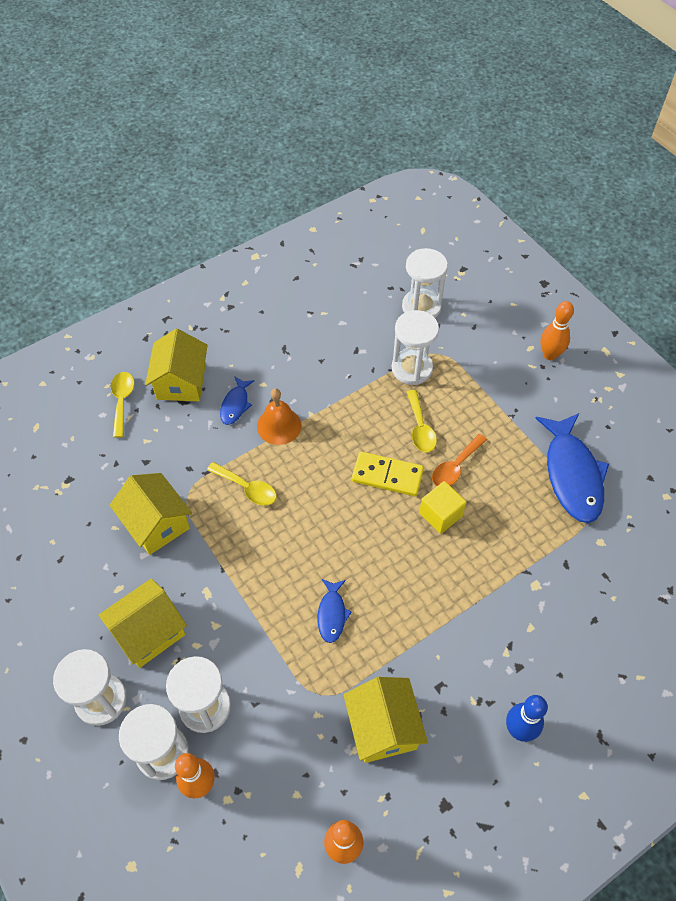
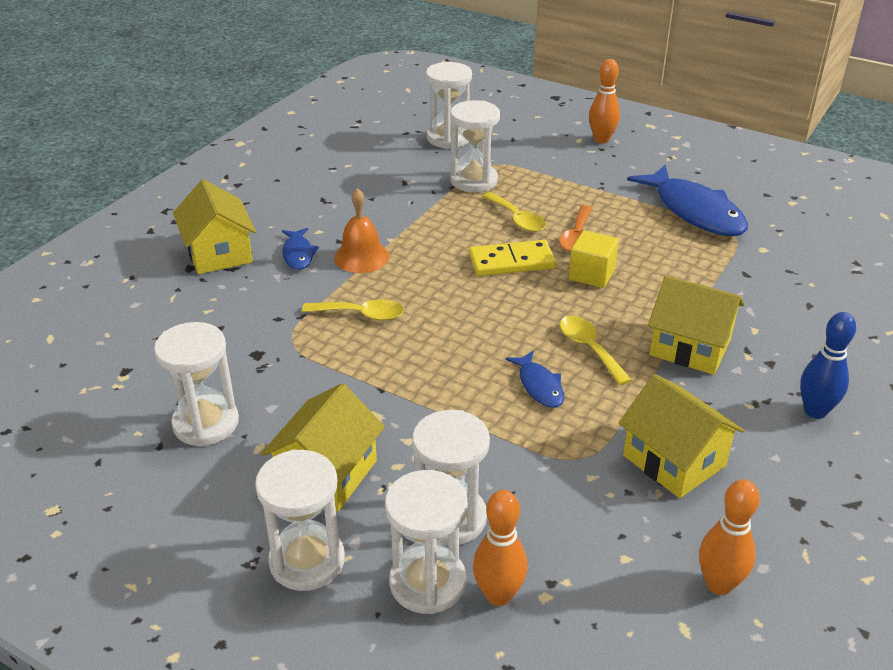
camera: 25 degrees left, 20 degrees down
(96, 552) = (206, 423): none -> white hourglass
(122, 401) = (154, 286): yellow spoon -> yellow spoon (589, 348)
(156, 523) = (269, 375): yellow house -> yellow house (690, 347)

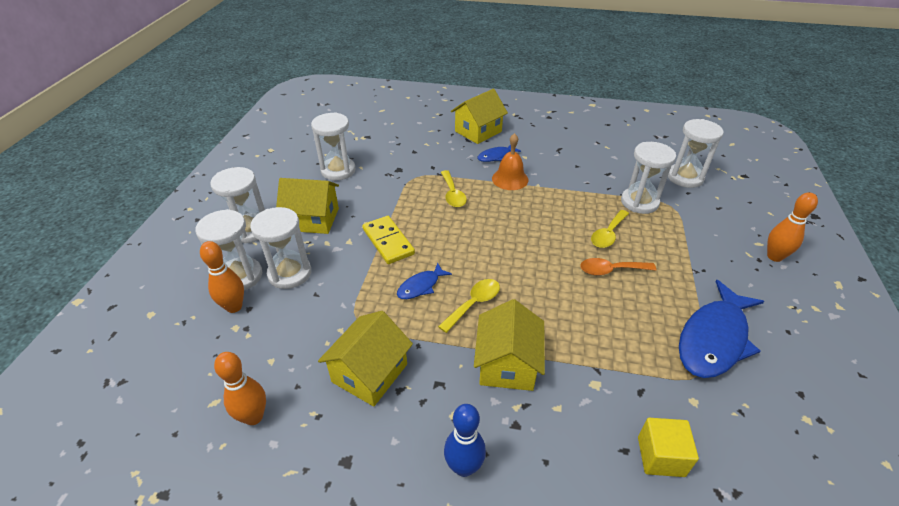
camera: 70 degrees right, 5 degrees up
(511, 262) = (551, 243): yellow domino -> yellow domino (388, 242)
(591, 274) = (566, 288): yellow cube -> yellow cube (660, 456)

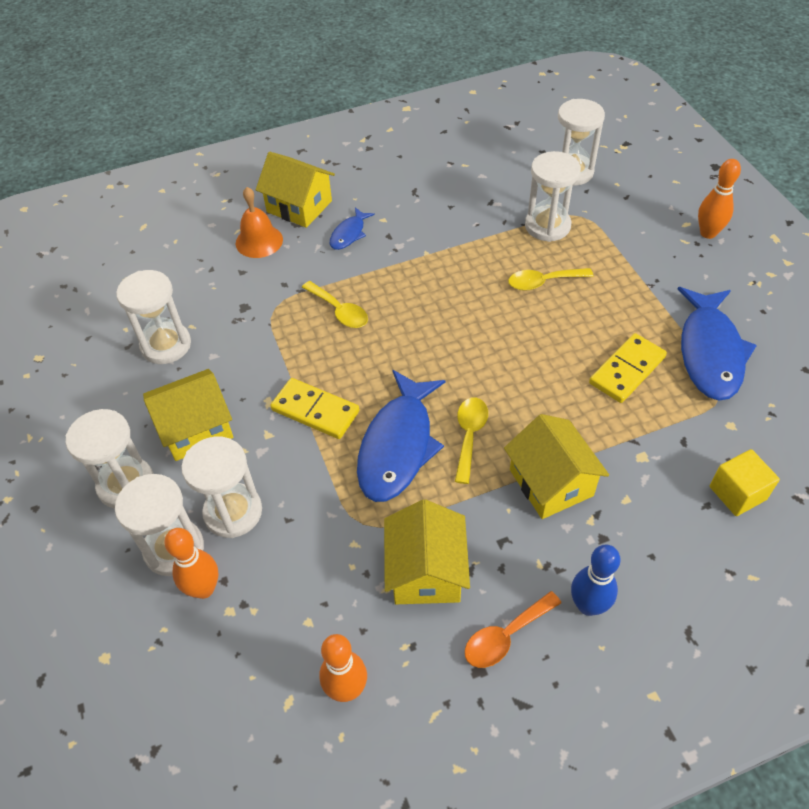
camera: 30 degrees left, 10 degrees up
(421, 286) = (398, 445): blue fish -> blue fish, size x2.05
(478, 131) = (299, 206): yellow house -> yellow house turned 75 degrees counterclockwise
(510, 179) = (389, 259): orange bell -> orange bell (259, 241)
(608, 234) = (543, 282): yellow spoon -> yellow spoon turned 75 degrees clockwise
(611, 270) = (574, 324): orange spoon -> orange spoon (505, 636)
(630, 319) = (627, 370): none -> yellow domino

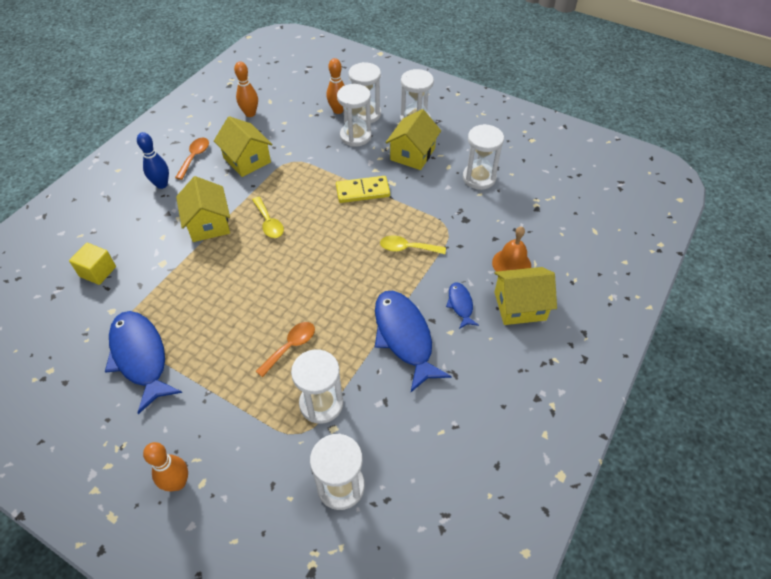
camera: 140 degrees right, 0 degrees up
(398, 445) = (303, 199): blue fish -> blue fish (404, 337)
(543, 282) = (290, 346): yellow spoon -> orange spoon
(551, 482) = (208, 224): yellow house -> yellow house turned 45 degrees clockwise
(627, 370) = (194, 311): yellow domino -> none

